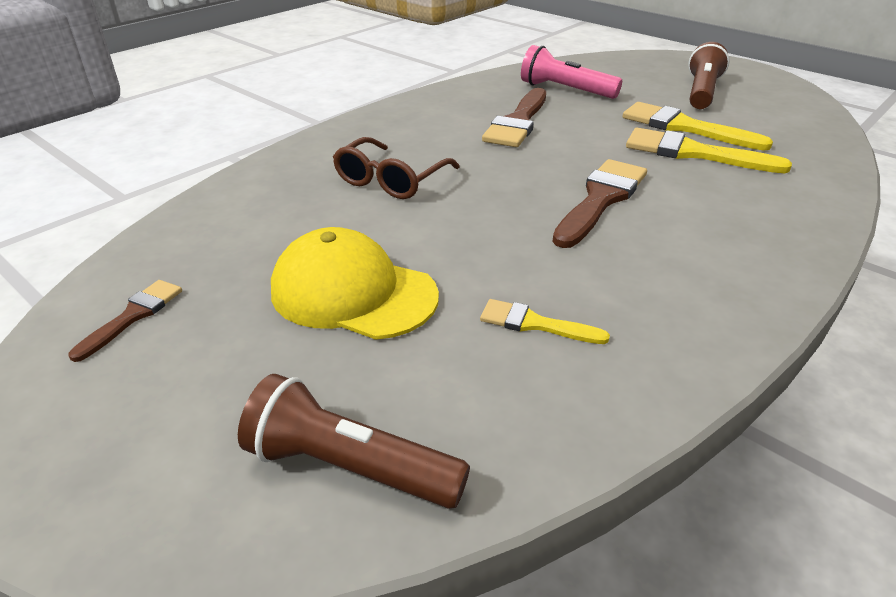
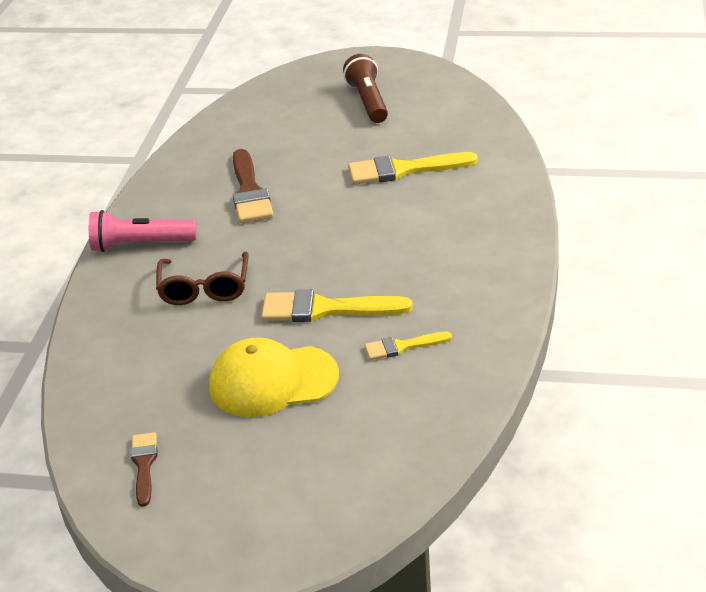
camera: 30 degrees left, 0 degrees up
(350, 467) = (376, 467): brown flashlight -> none
(565, 90) = (257, 141): pink flashlight -> pink flashlight (141, 245)
(601, 199) = (371, 239): brown brush -> none
(684, 127) = (380, 146): yellow brush -> yellow brush (326, 309)

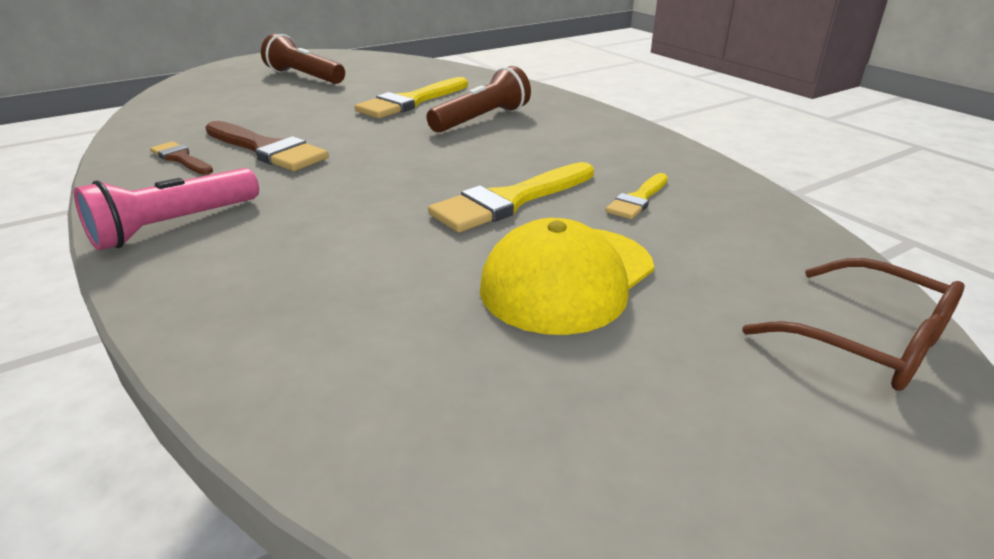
camera: 45 degrees left, 5 degrees down
(144, 465) = (569, 466): brown brush -> brown brush (181, 159)
(204, 288) = (333, 233): brown glasses -> brown glasses (867, 341)
(423, 215) = (481, 119): none -> brown flashlight

